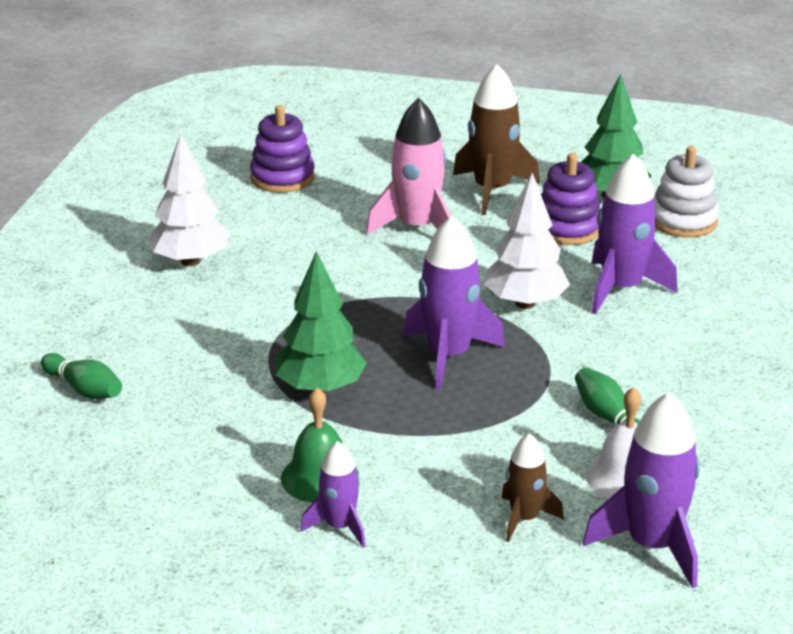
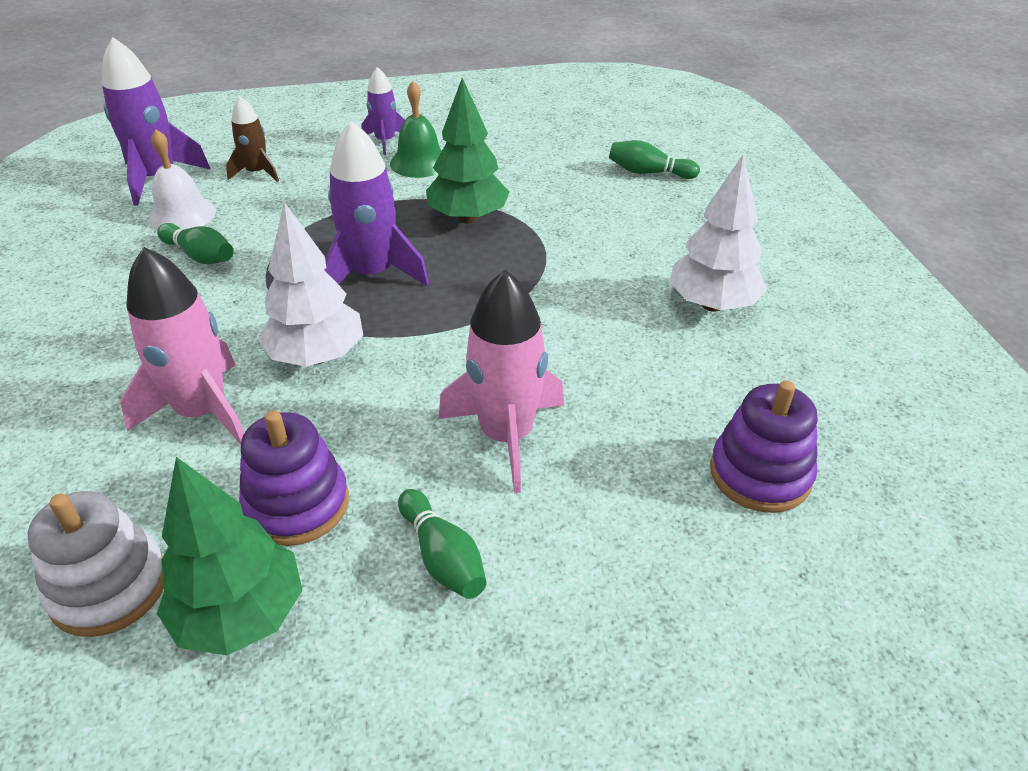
camera: 155 degrees right, 10 degrees up
(492, 190) = (443, 557): brown rocket -> green bowling pin
(621, 289) = (202, 412): purple rocket -> pink rocket

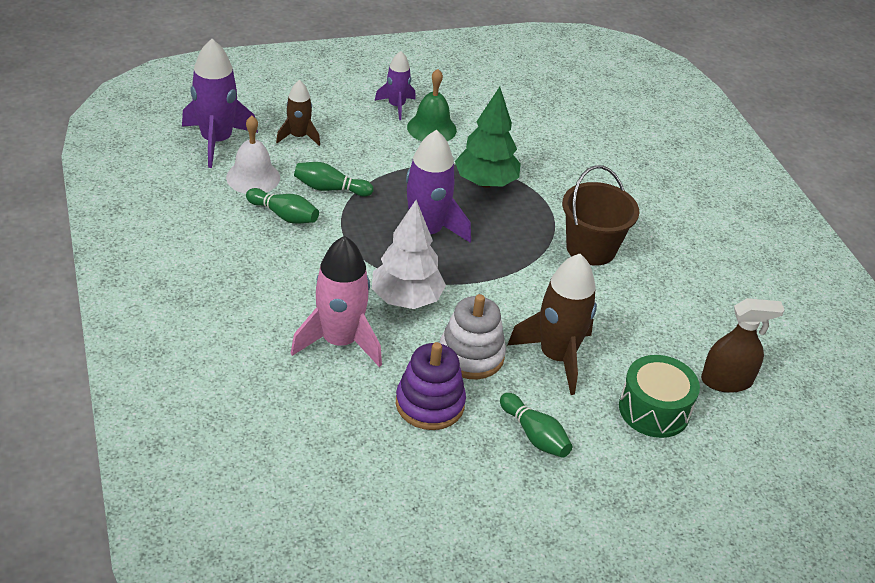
camera: 10 degrees left, 0 degrees up
(109, 587) = (328, 457): white stacking toy -> white stacking toy (471, 355)
(241, 615) = (419, 471): green tree -> none
(506, 435) = (556, 357): pink rocket -> brown rocket
(587, 292) = (591, 248): none -> brown bucket
(640, 518) = (654, 410): none -> green drum
(648, 173) = (619, 141): green bowling pin -> green bowling pin (330, 189)
(712, 304) = (682, 258): white tree -> none
(760, 474) = (726, 381): purple stacking toy -> brown spray bottle

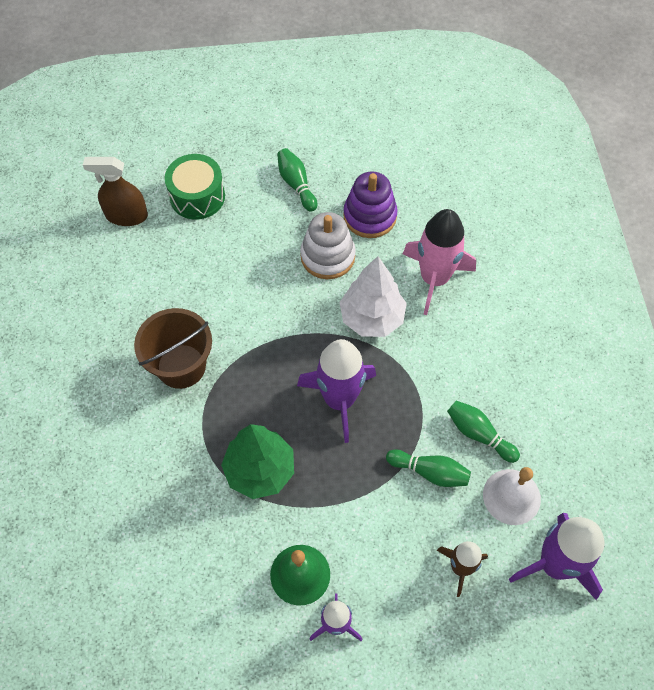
camera: 165 degrees left, 20 degrees up
(556, 357) = (257, 249): brown rocket -> none

